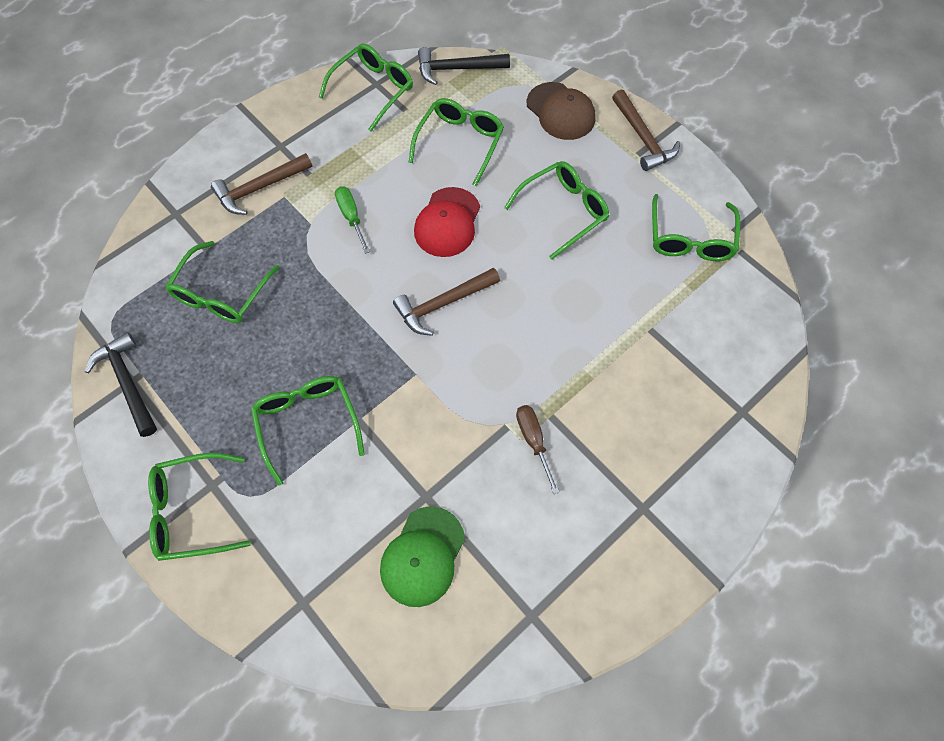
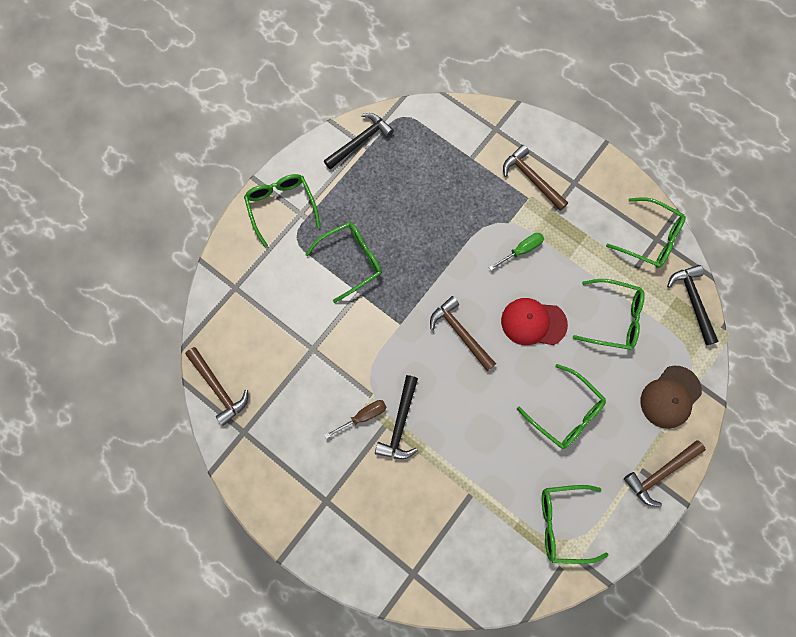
camera: 80 degrees right, 10 degrees up
(221, 293) = (437, 178): green glasses -> none
(422, 556) = (272, 355): green cap -> none
(458, 647) = (218, 388): none -> brown hammer
(550, 395) = (400, 423): none -> black hammer

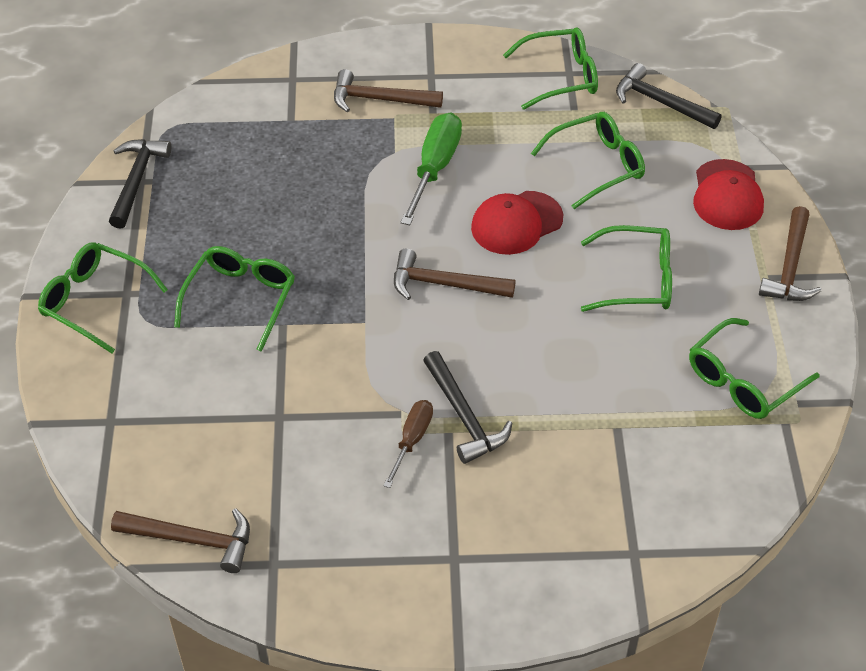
camera: 40 degrees left, 25 degrees down
(521, 250) = (435, 167): green screwdriver -> green screwdriver, size x1.66
(670, 397) = (727, 195): brown cap -> red cap

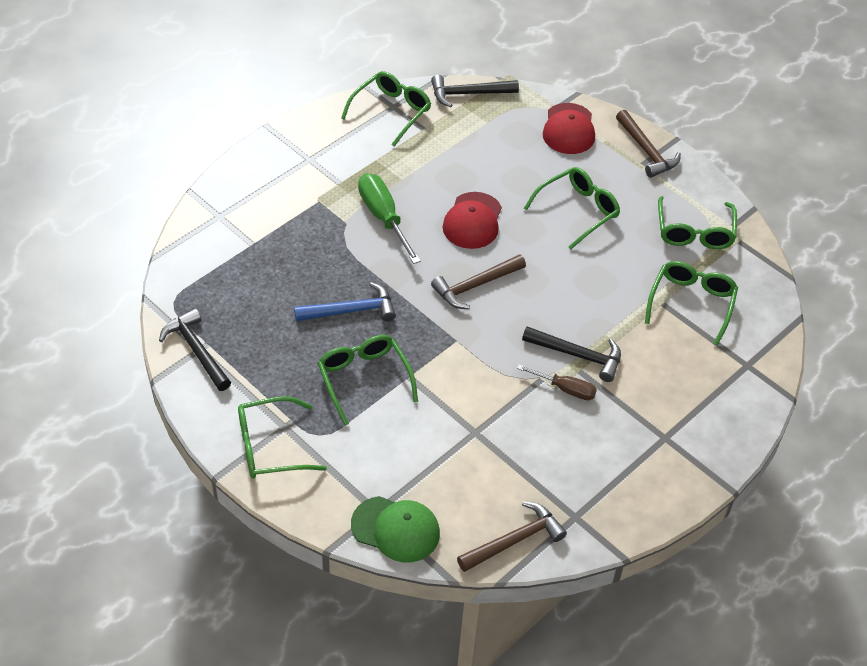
camera: 45 degrees left, 0 degrees up
(106, 448) = (396, 529): none -> green cap
(303, 232) = (351, 310): none -> blue hammer
(379, 99) = (295, 194): brown hammer -> none
(412, 439) = (566, 389): brown screwdriver -> brown screwdriver turned 135 degrees clockwise
(597, 166) = (477, 156): green glasses -> green glasses (691, 303)
(727, 195) = (569, 129): red cap -> red cap turned 45 degrees clockwise

